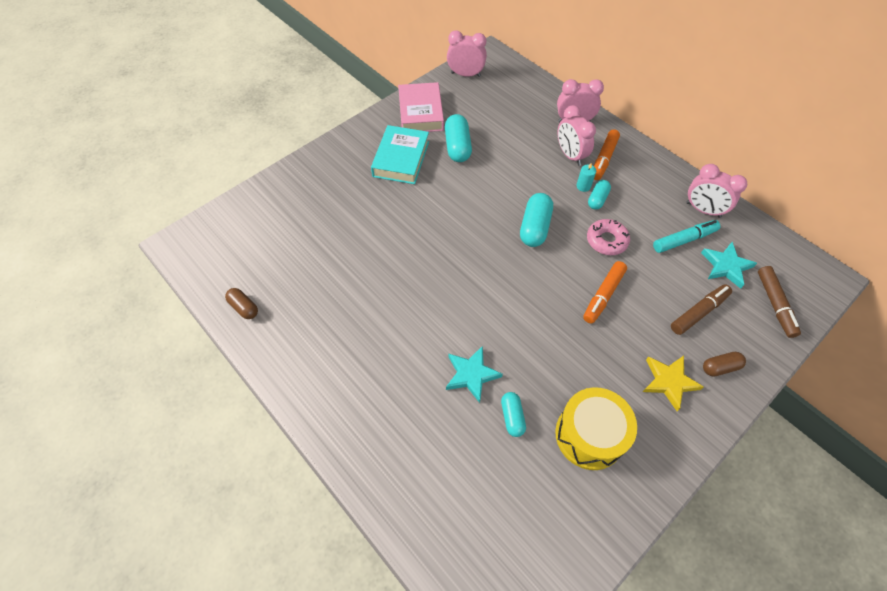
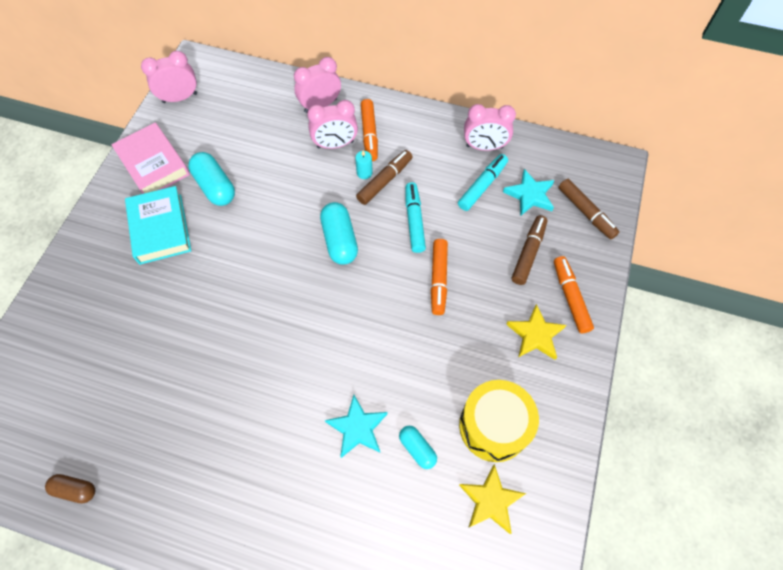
camera: 30 degrees left, 5 degrees up
(553, 493) = (490, 500): none -> yellow star
(570, 155) = (335, 144): pink clock -> pink clock turned 45 degrees counterclockwise
(597, 199) = (384, 181): turquoise capsule -> brown marker
(606, 241) = (414, 221): pink donut -> turquoise marker
(720, 367) = (570, 297): brown capsule -> orange marker

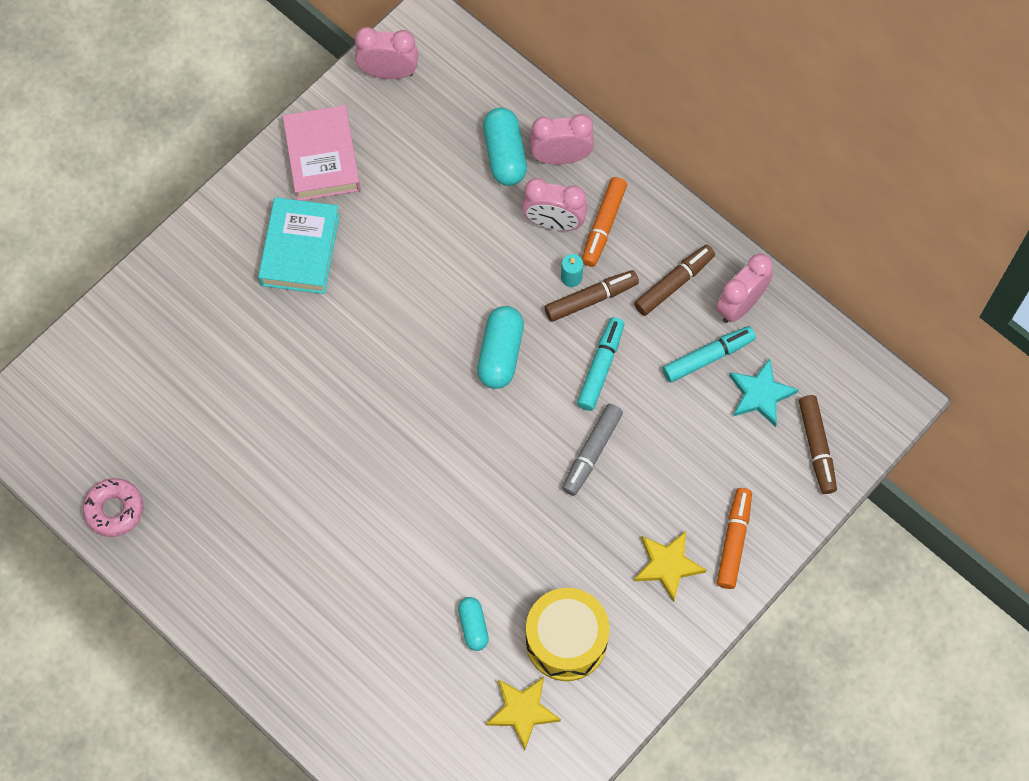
camera: 25 degrees right, 5 degrees up
(75, 490) = (114, 510): brown capsule -> pink donut
(215, 186) = (383, 220): turquoise capsule -> turquoise capsule (504, 154)
(357, 428) = (421, 577): turquoise star -> none
(438, 279) = (592, 452): orange marker -> grey marker
(484, 147) = (740, 305): pink clock -> pink clock turned 105 degrees clockwise
(528, 253) = (715, 467): brown marker -> brown marker (674, 283)

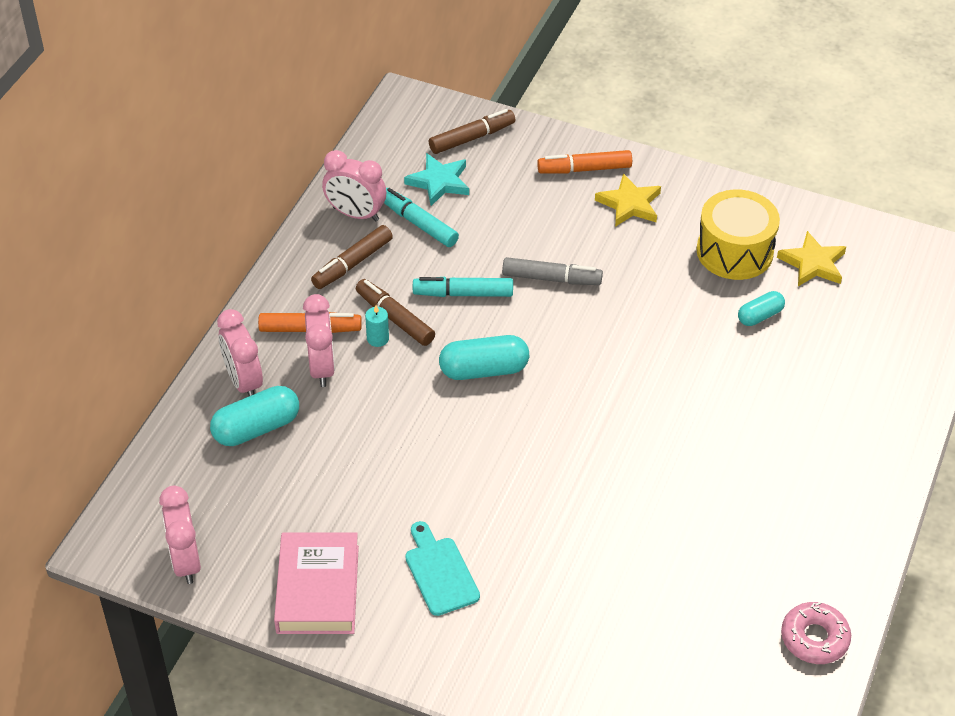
camera: 110 degrees left, 20 degrees down
(300, 249) = (440, 572): turquoise book -> turquoise cutting board
(322, 157) = (318, 589): pink book -> pink book turned 60 degrees counterclockwise
(674, 283) = (352, 264): brown marker -> brown marker turned 75 degrees counterclockwise

